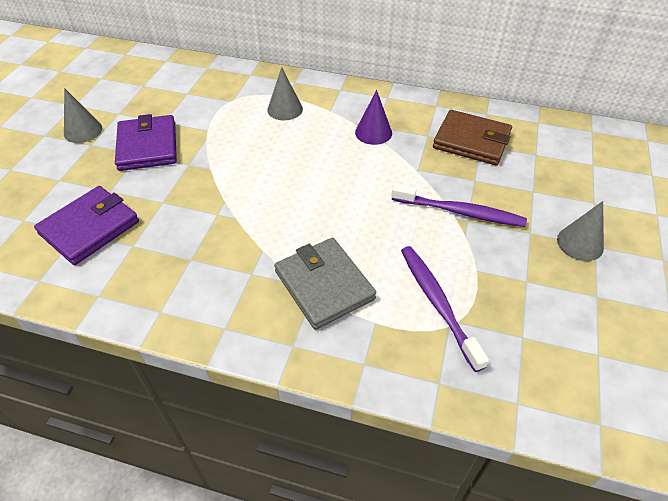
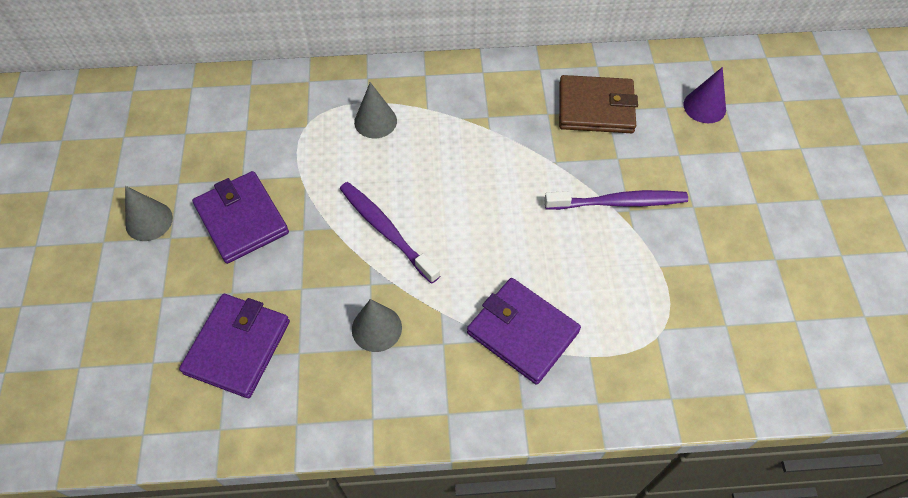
camera: 20 degrees left, 10 degrees up
(324, 285) = (522, 332): grey wallet -> purple wallet
(373, 132) = (489, 126): purple cone -> purple cone (704, 106)
(437, 303) = (638, 315): purple toothbrush -> purple toothbrush (386, 230)
(580, 243) = (742, 204): grey cone -> grey cone (376, 328)

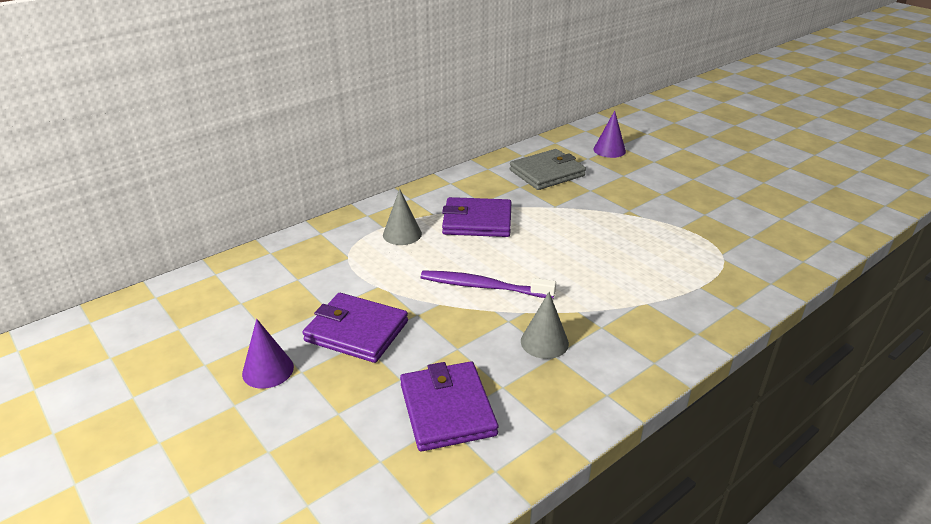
camera: 35 degrees left, 25 degrees down
(149, 221) = (268, 370): grey cone -> purple cone
(522, 332) = (645, 295): purple wallet -> purple wallet (477, 221)
(596, 108) = (547, 173): brown wallet -> grey wallet
(618, 202) = (618, 209): purple toothbrush -> none

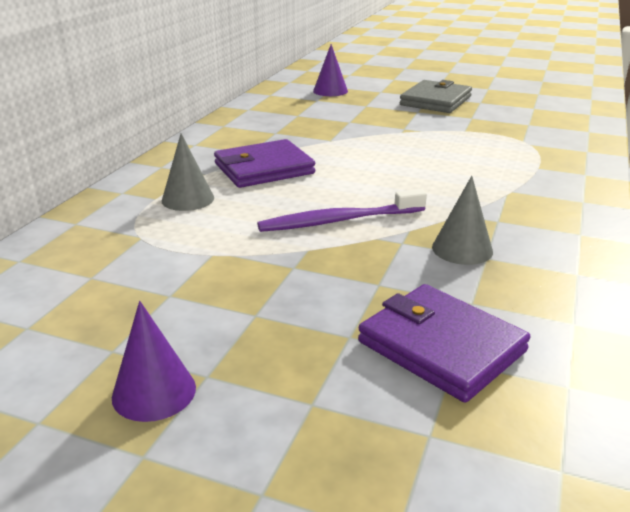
camera: 30 degrees left, 5 degrees down
(356, 331) = (236, 306): purple wallet -> none
(547, 173) = (291, 117): grey wallet -> grey wallet (435, 101)

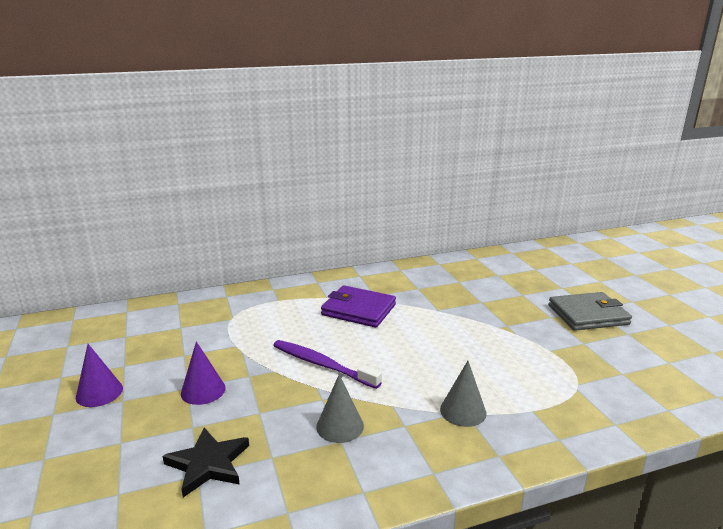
camera: 50 degrees right, 5 degrees down
(188, 199) = (288, 308): grey cone -> grey cone (463, 411)
(330, 91) = (523, 271): purple cone -> purple cone (203, 390)
(441, 346) = (208, 464): purple wallet -> black star

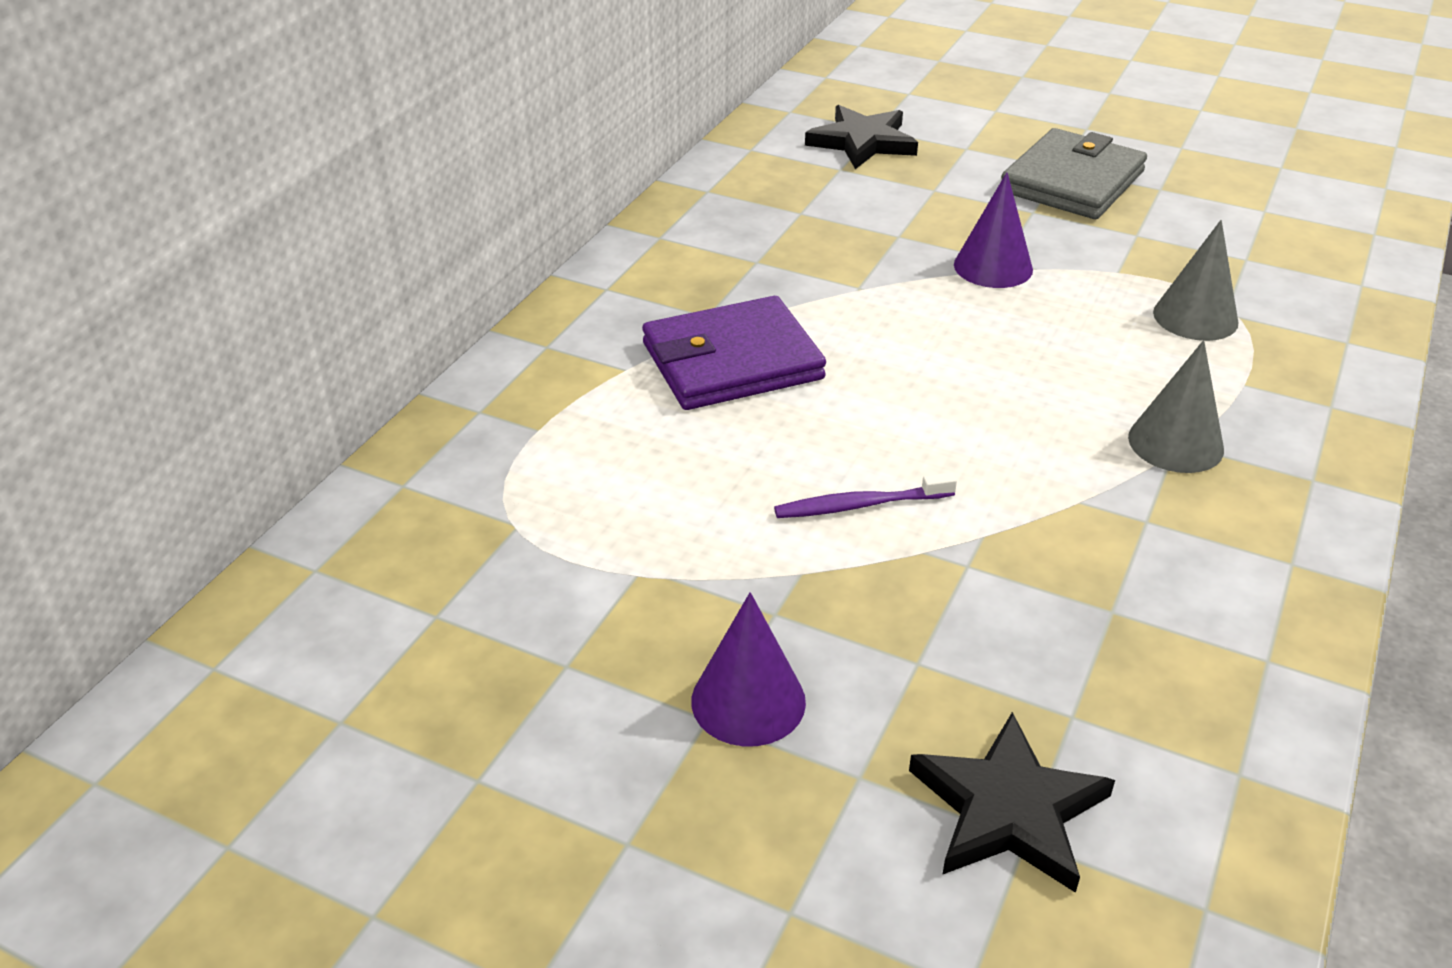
camera: 45 degrees left, 15 degrees up
(99, 393) = (545, 870): purple cone -> purple cone (993, 267)
(322, 365) = (860, 505): purple toothbrush -> purple toothbrush, size x0.60
(340, 426) = (1072, 589): grey cone -> grey cone (1195, 317)
(521, 271) = (862, 142): none -> black star

